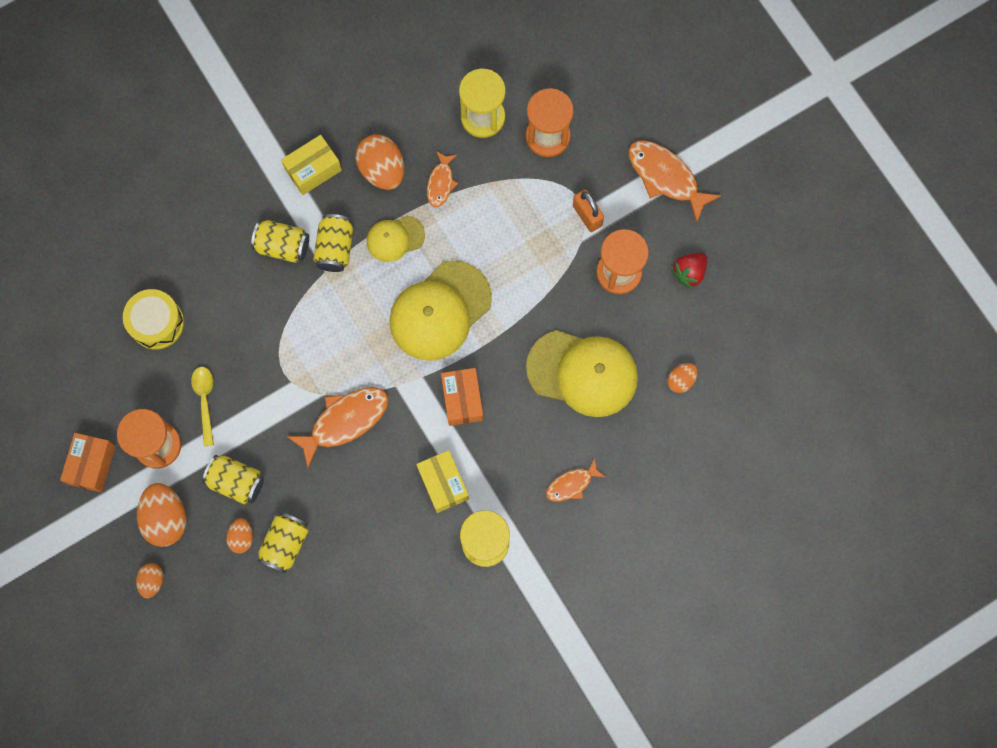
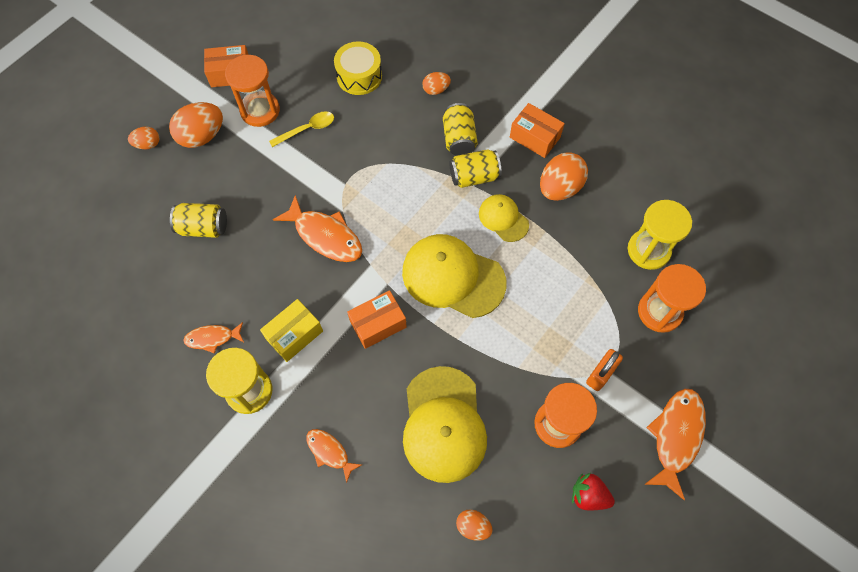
camera: 70 degrees right, 10 degrees down
(236, 482) = (246, 174): yellow can -> none
(242, 537) = (200, 194): orange egg -> orange egg (436, 90)
(313, 170) = (534, 137): yellow box -> orange box
(441, 183) = (570, 237): orange fish -> orange fish (212, 338)

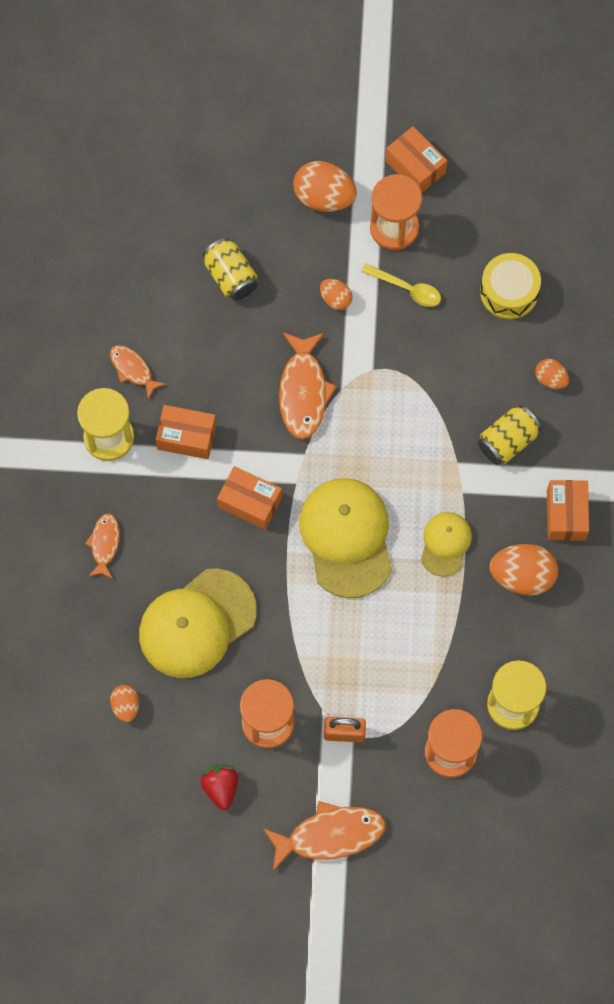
camera: 55 degrees right, 5 degrees up
(148, 144) = (278, 156): orange egg -> orange egg (335, 299)
(294, 335) = (186, 437): yellow box -> orange box
(474, 176) = (473, 485): yellow can -> none

